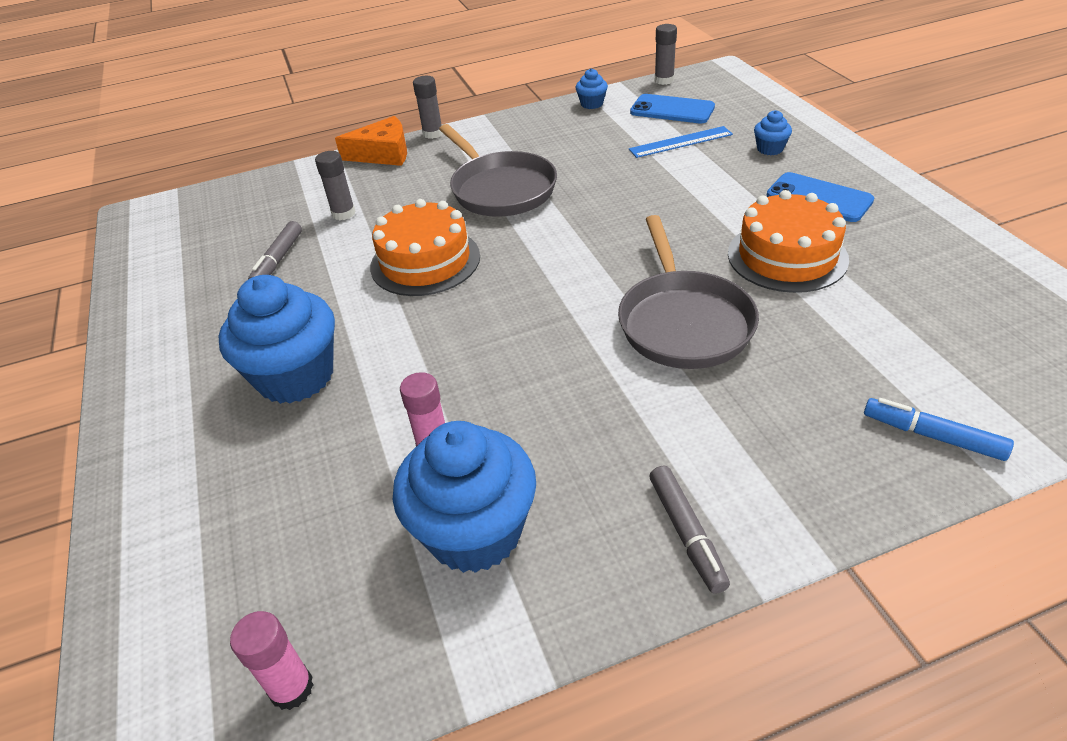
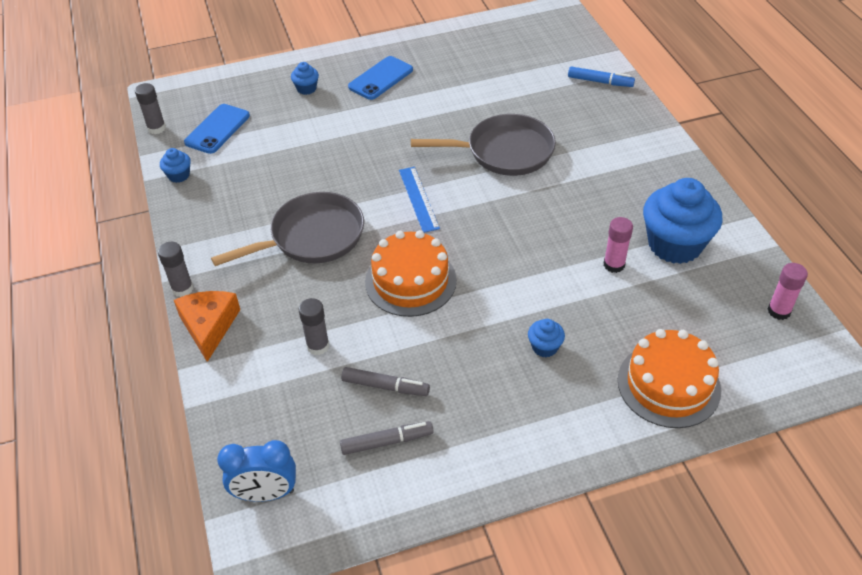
camera: 90 degrees left, 5 degrees up
(186, 210) = (266, 493): none -> blue clock
(296, 376) = (544, 347): blue cupcake -> blue cupcake, size x0.44
(680, 142) = (276, 130): blue ruler -> blue ruler (418, 199)
(687, 533) = (667, 167): grey marker -> grey marker (387, 442)
(787, 256) = (444, 102): orange cake -> orange cake (668, 385)
(932, 436) = (600, 82): blue marker -> blue marker turned 105 degrees counterclockwise

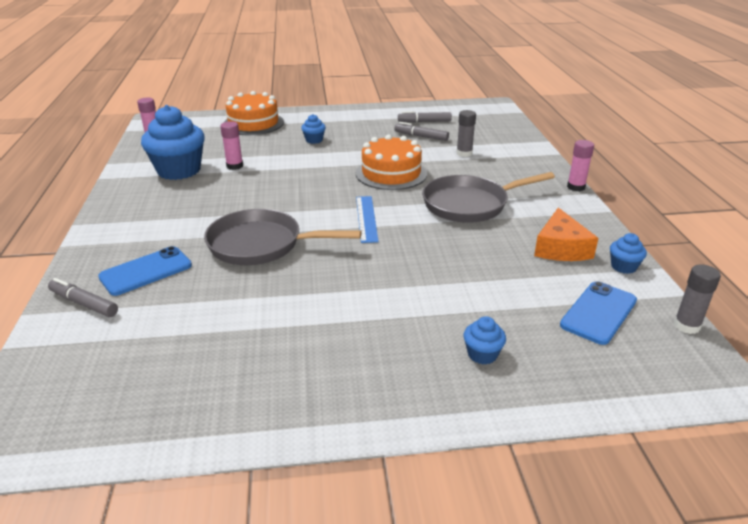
camera: 170 degrees left, 15 degrees down
(182, 289) = (576, 187): grey glue stick -> pink glue stick
(209, 326) = (546, 168): orange cheese -> orange cheese (561, 248)
(266, 493) = (492, 115): blue clock -> none
(381, 78) = (369, 354): blue phone -> blue phone (146, 271)
(600, 82) = (84, 303): blue marker -> grey marker

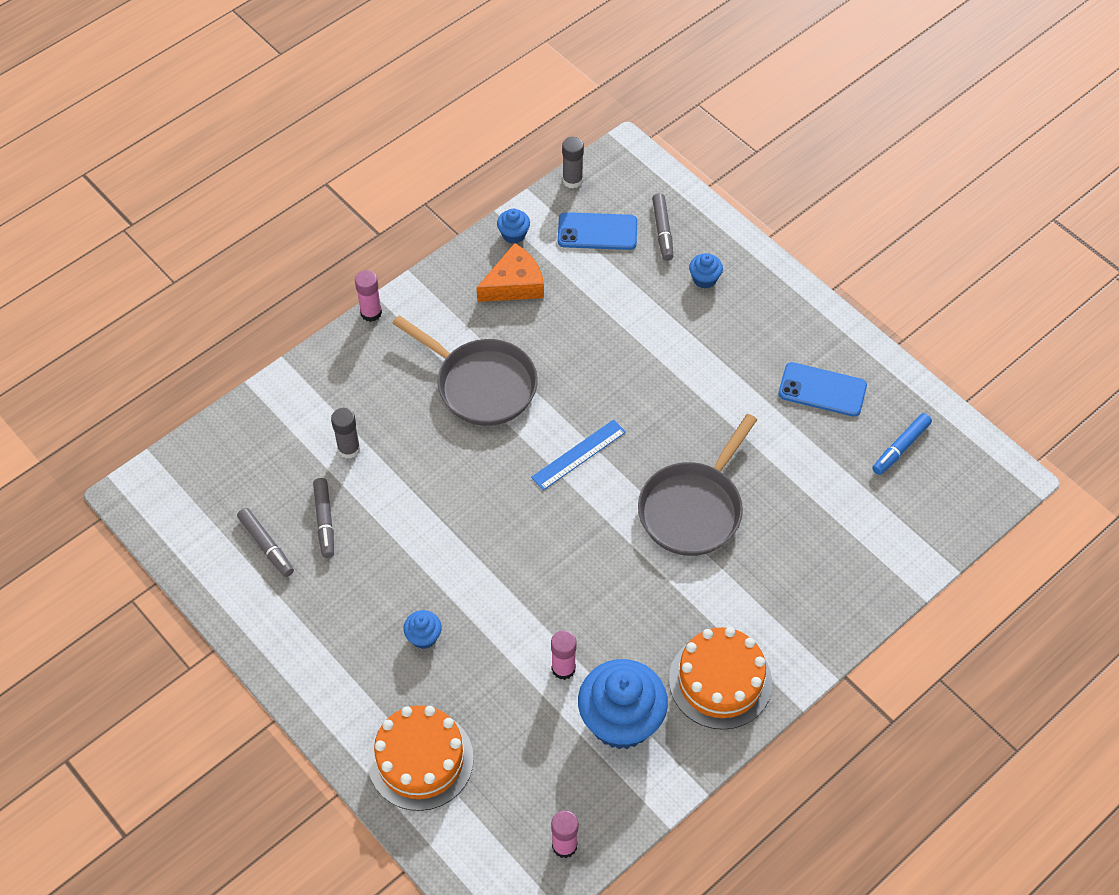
camera: 125 degrees left, 25 degrees up
(84, 303) = (877, 569): grey marker -> grey marker (662, 231)
(145, 383) = (900, 448): none -> blue marker
(146, 271) = (805, 565): blue phone -> blue phone (822, 390)
(261, 244) = (693, 508): grey pan -> grey pan turned 60 degrees clockwise
(391, 173) = (460, 492): orange cake -> orange cake (720, 681)

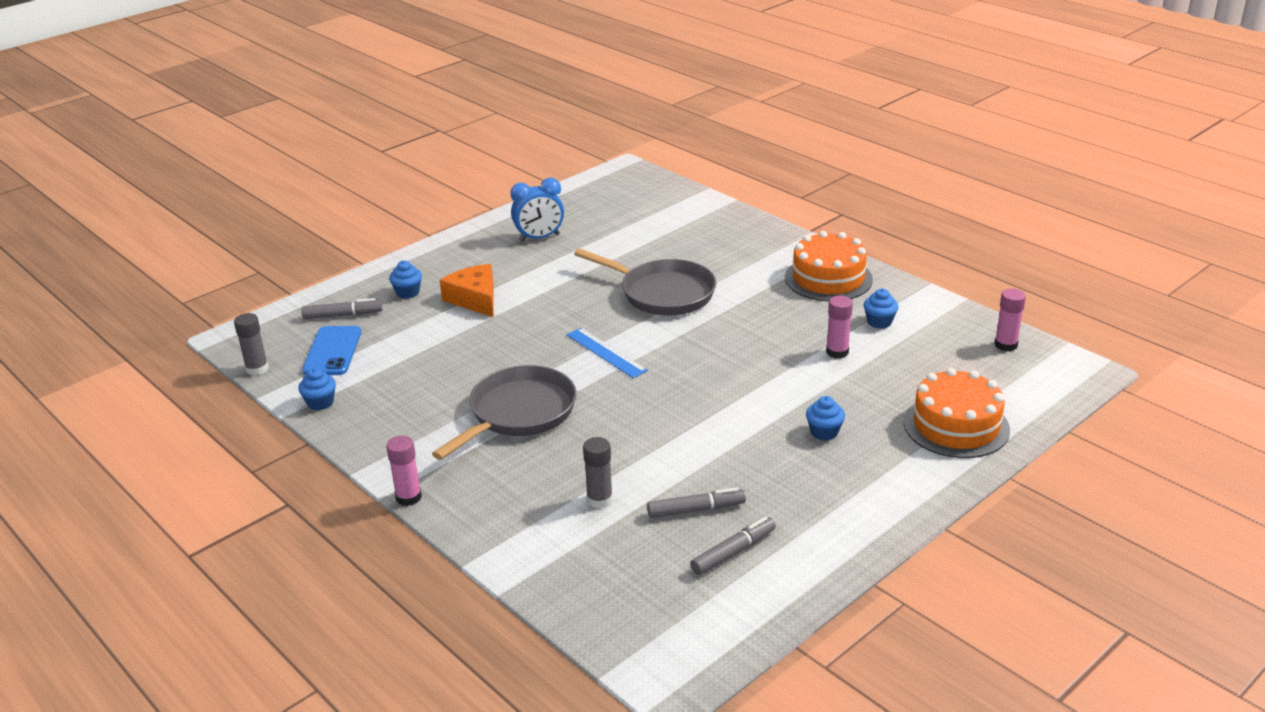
camera: 90 degrees left, 25 degrees down
(514, 284) = (389, 399): orange cheese -> orange cheese (475, 299)
(621, 720) = (879, 322): blue cupcake -> blue cupcake, size x0.44
(822, 390) = (539, 238): blue phone -> blue clock
(900, 448) = (598, 207): blue marker -> none

